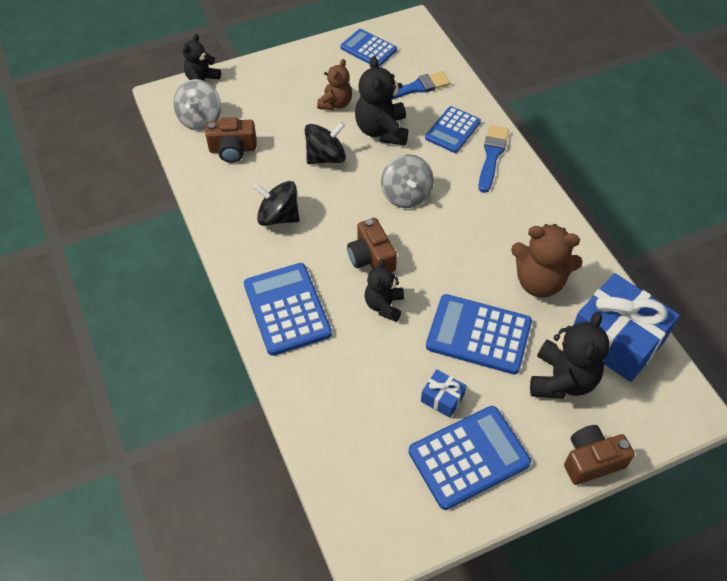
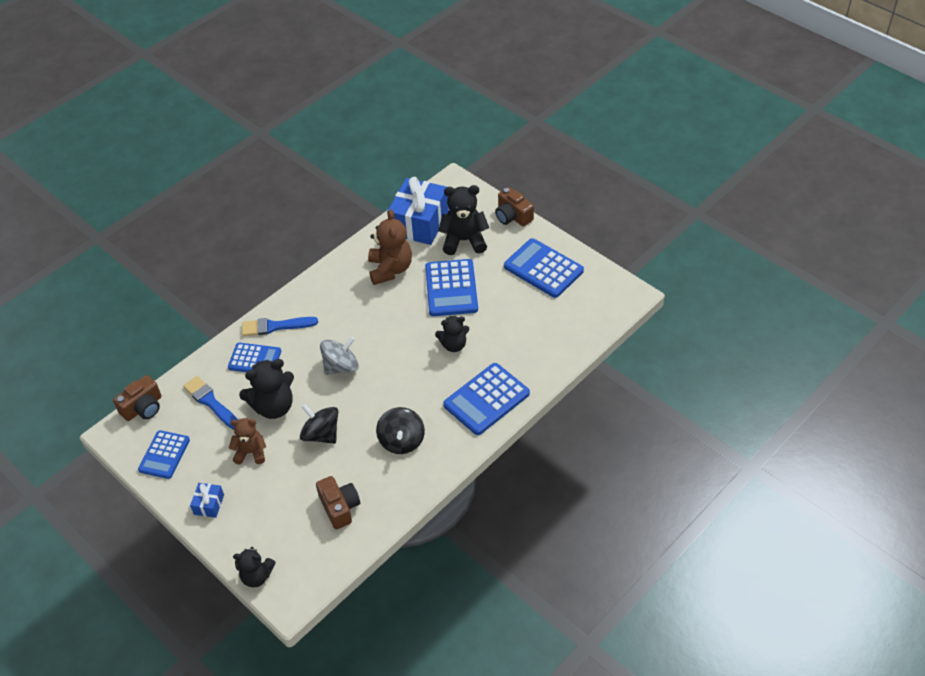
camera: 110 degrees left, 5 degrees down
(200, 119) = (311, 552): grey spinning top -> none
(371, 257) = (414, 367): brown camera -> brown camera (143, 407)
(442, 398) = (510, 292): blue gift -> blue gift (209, 504)

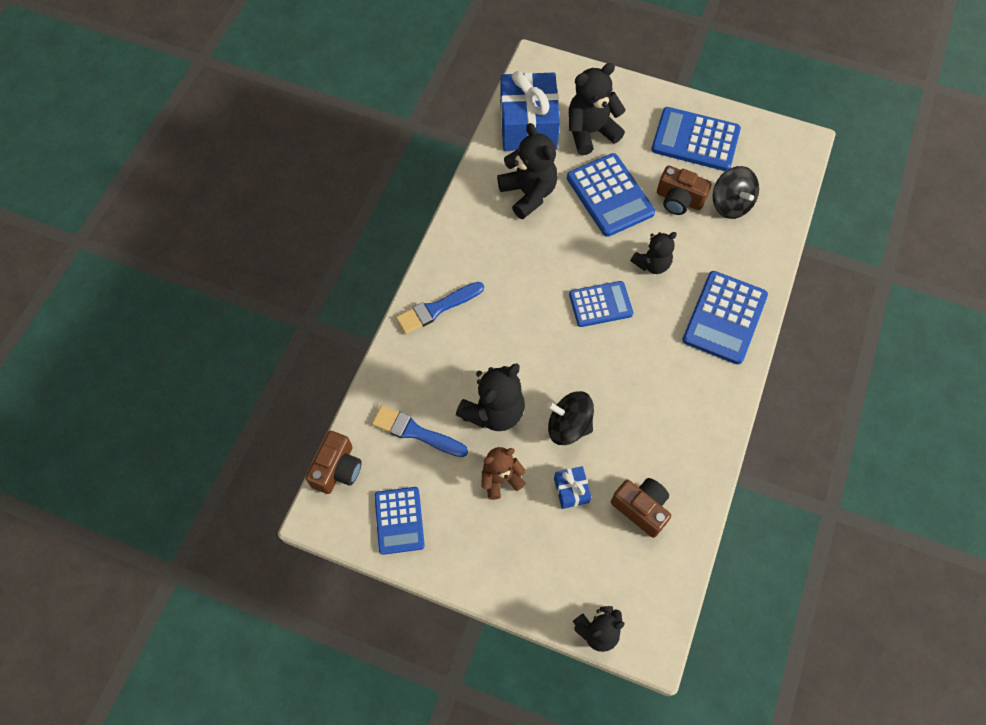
camera: 25 degrees left, 15 degrees up
(209, 504) = (490, 563): blue gift -> blue gift (571, 490)
(255, 359) = (436, 359): blue calculator -> blue calculator (600, 304)
(341, 366) = (542, 333): grey spinning top -> none
(390, 269) = (528, 193): brown teddy bear -> black teddy bear
(401, 441) = (662, 401): black spinning top -> black spinning top (730, 204)
(512, 216) = (626, 86): brown camera -> brown camera (679, 200)

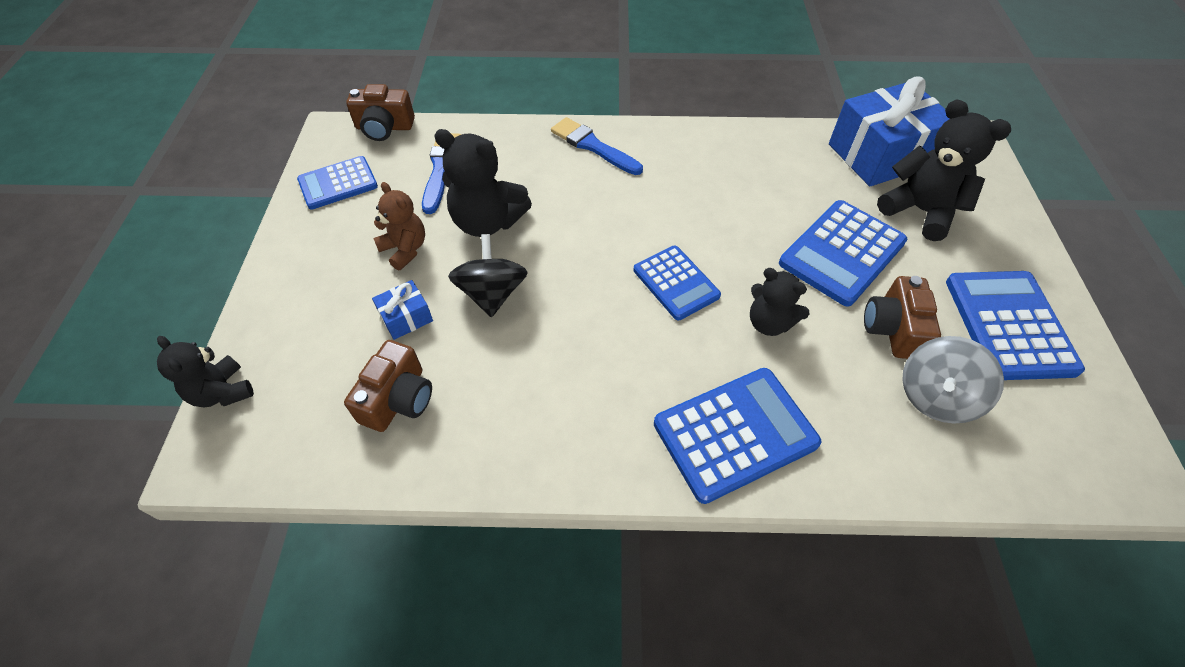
camera: 70 degrees right, 10 degrees down
(528, 193) = (787, 178): black teddy bear -> none
(724, 318) = (735, 433): blue calculator -> blue calculator turned 150 degrees clockwise
(730, 204) = (935, 396): black spinning top -> grey spinning top

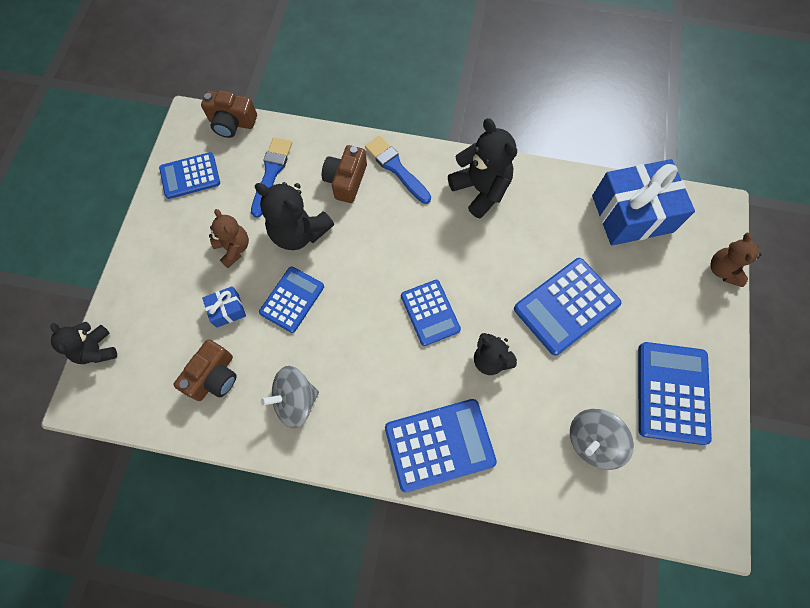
camera: 10 degrees right, 15 degrees up
(492, 294) = (292, 299): black spinning top -> blue calculator
(520, 411) = (295, 400): none -> grey spinning top
(893, 329) = (582, 381): brown camera -> brown camera (346, 180)
(920, 211) = (644, 276): black teddy bear -> black teddy bear (480, 189)
(1006, 193) = (723, 270): none -> brown teddy bear

